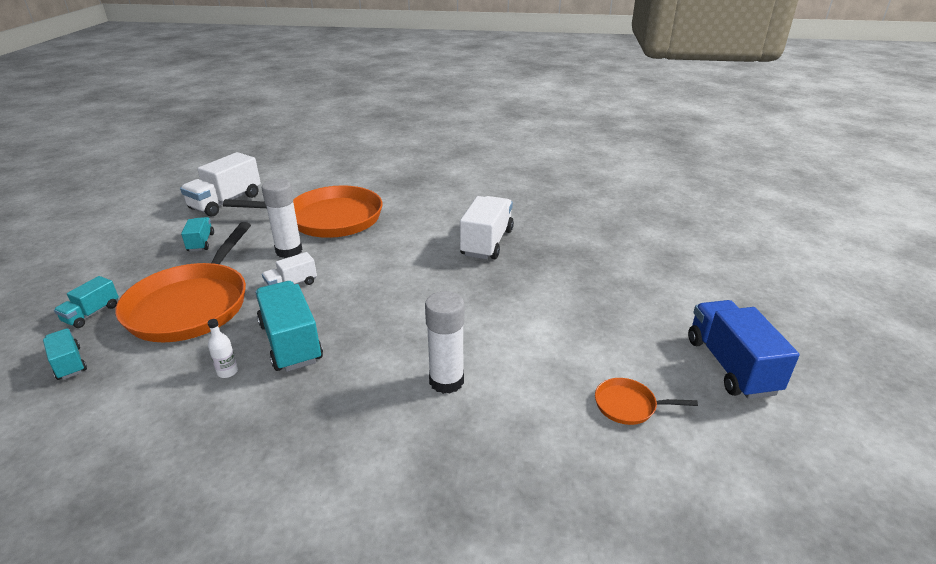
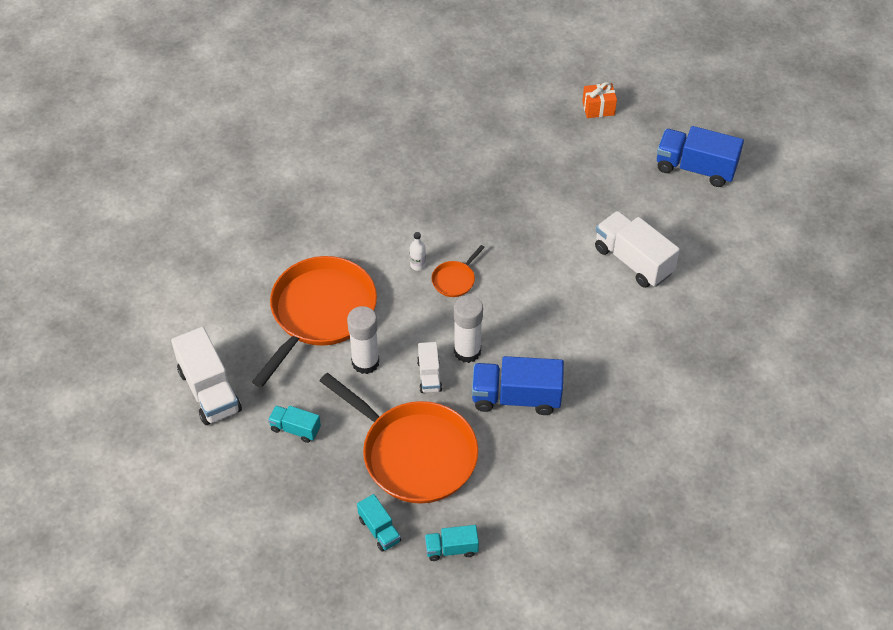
camera: 60 degrees left, 20 degrees up
(227, 372) = (529, 445): white bottle -> white bottle (418, 265)
(291, 342) = (516, 397): turquoise truck -> blue truck
(446, 381) = (619, 321): white glue stick -> white glue stick (467, 351)
(487, 243) = (455, 215): white truck -> white truck (633, 261)
(628, 405) = (697, 240): orange pan -> orange pan (455, 280)
(710, 275) = (598, 108): none -> orange gift

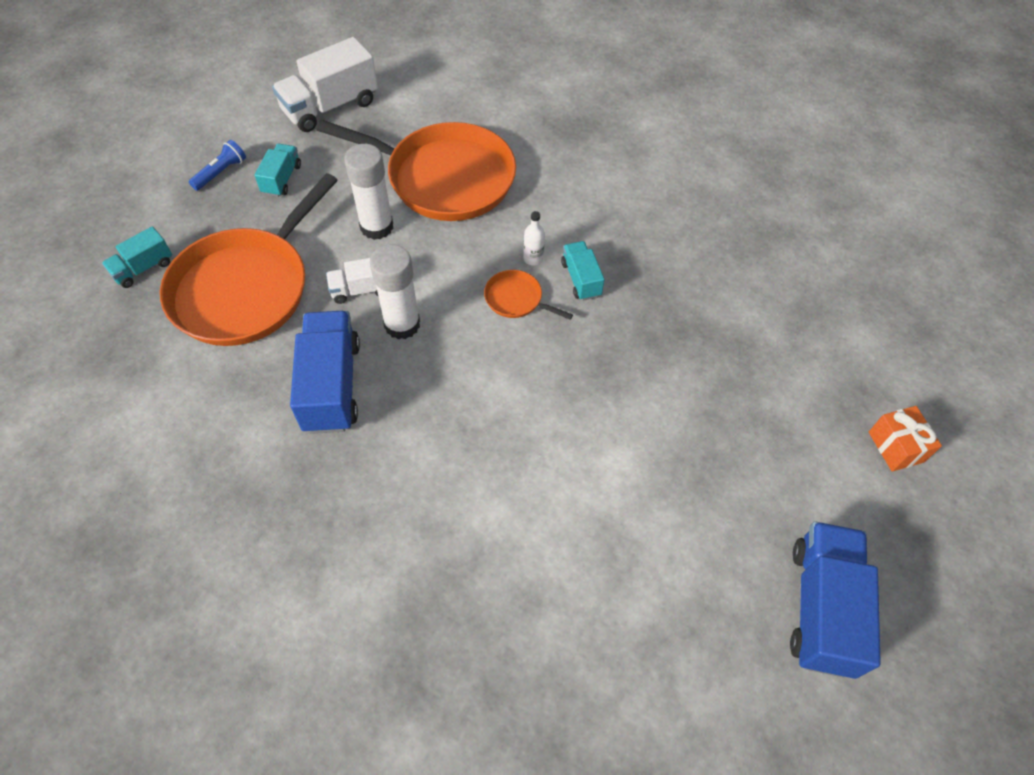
camera: 80 degrees right, 5 degrees up
(276, 476) = (221, 172): none -> blue flashlight
(451, 549) = (109, 339): turquoise truck -> turquoise truck (581, 279)
(633, 261) = (595, 518): white truck -> none

